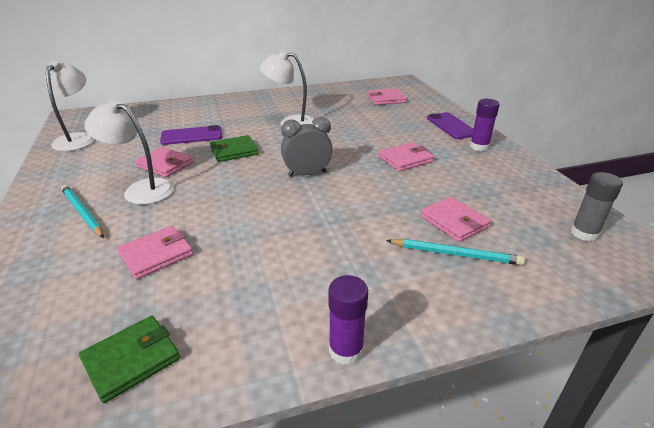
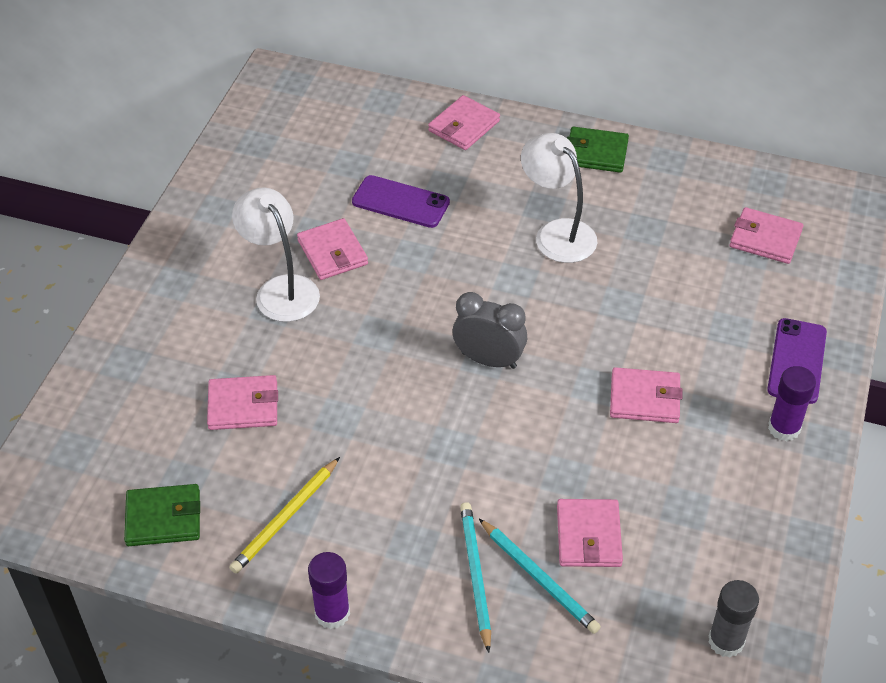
camera: 35 degrees right, 15 degrees up
(78, 139) = (259, 141): white lamp -> none
(82, 213) = (204, 300): turquoise pencil -> turquoise pencil (475, 575)
(203, 105) = (464, 126): none -> pink wallet
(234, 151) = (432, 265): green wallet -> green wallet (596, 153)
(248, 305) = (285, 518): none -> yellow pencil

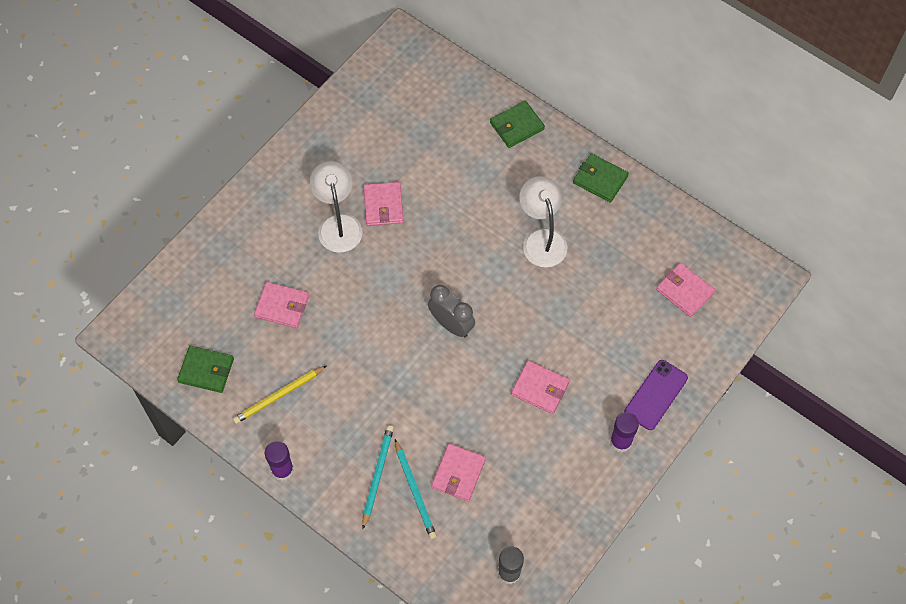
camera: 20 degrees right, 15 degrees up
(400, 202) = (445, 178): purple phone -> none
(464, 126) = (517, 126): pink wallet -> green wallet

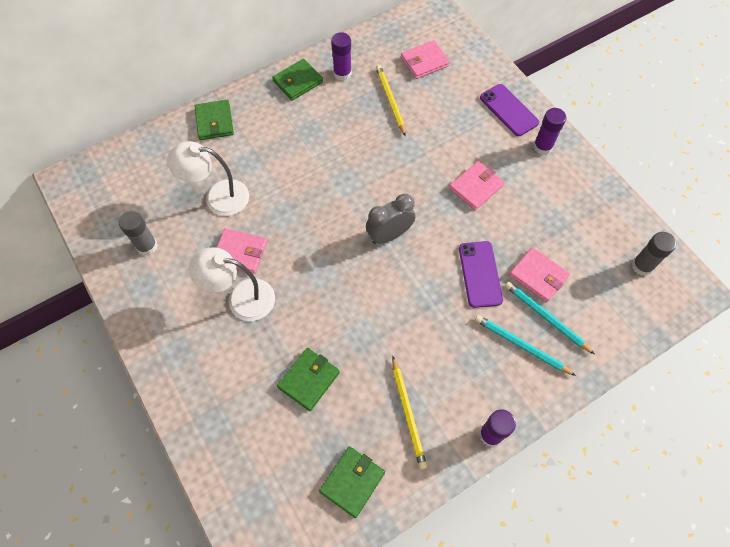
camera: 70 degrees left, 0 degrees up
(282, 306) = (309, 380): pink wallet -> green wallet
(360, 129) = (147, 246): none -> grey glue stick
(415, 491) = (546, 317): turquoise pencil -> turquoise pencil turned 135 degrees counterclockwise
(440, 419) = (480, 274): none -> purple phone
(541, 239) = (334, 140): white lamp -> white lamp (218, 197)
(615, 274) = (390, 100): none -> yellow pencil
(630, 217) = (342, 73): none -> purple glue stick

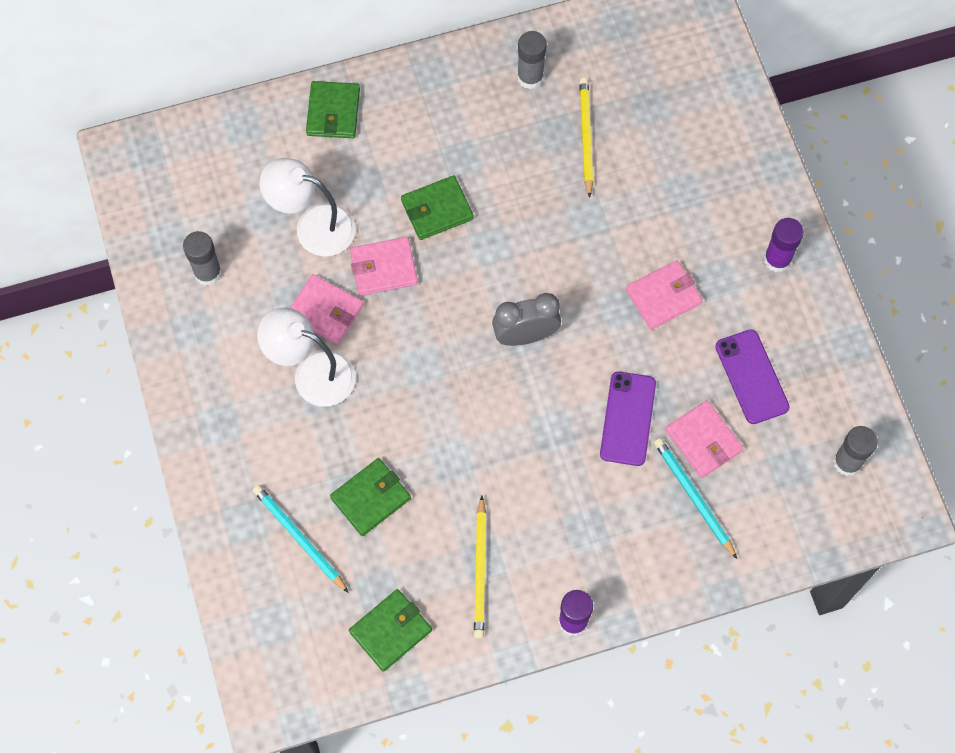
camera: 15 degrees right, 5 degrees up
(298, 81) = (463, 76): green wallet -> green wallet (437, 210)
(342, 73) = (530, 77): purple glue stick -> grey glue stick
(424, 62) = (654, 86): pink wallet -> pink wallet (383, 268)
(509, 110) = (749, 192): purple phone -> purple phone (752, 377)
(521, 346) = (648, 524): turquoise pencil -> turquoise pencil (299, 538)

